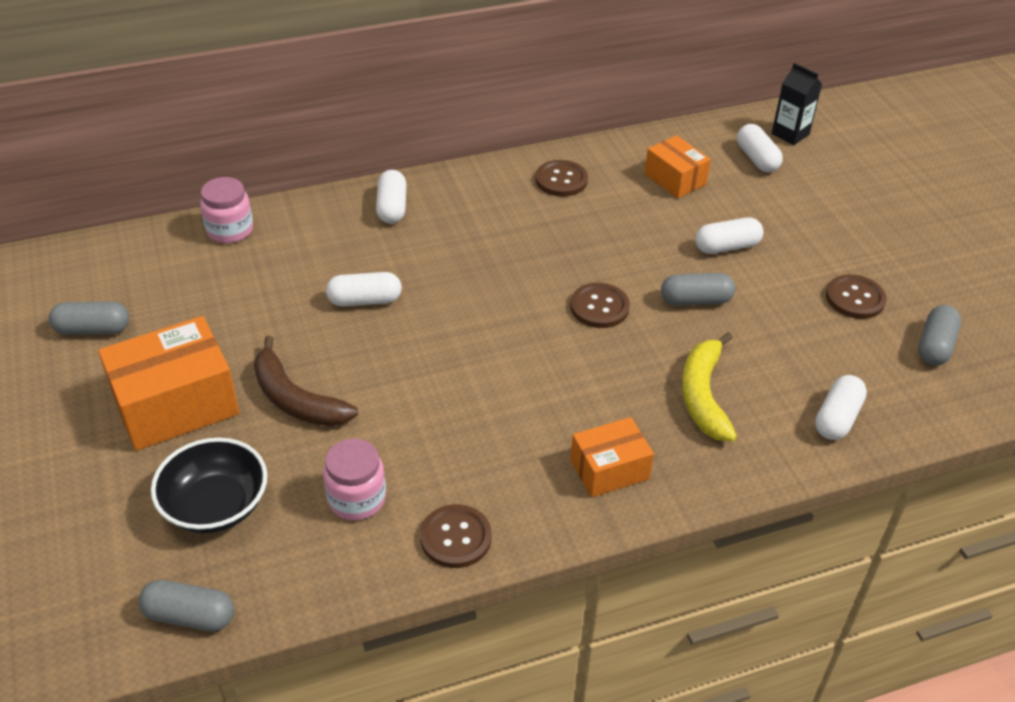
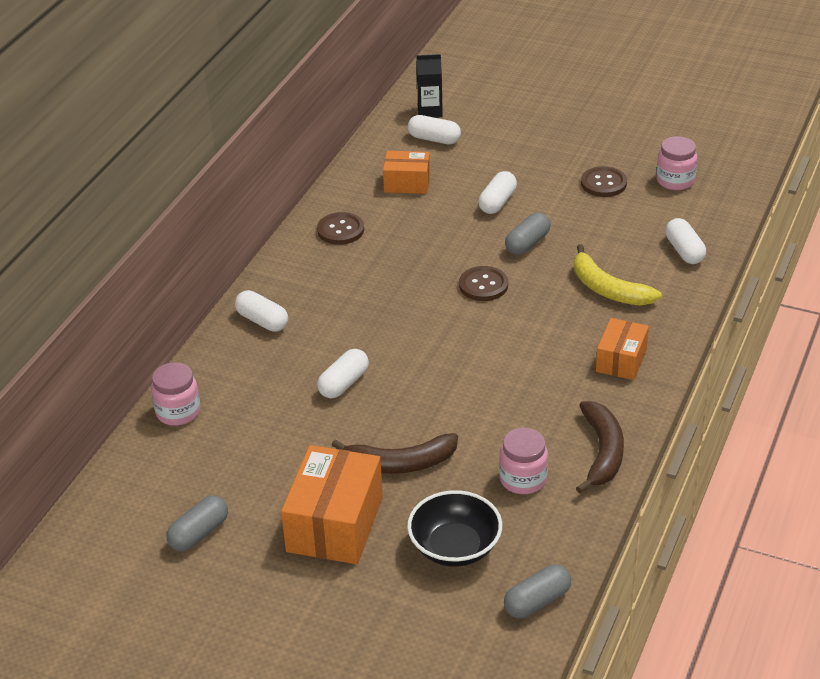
camera: 45 degrees left, 5 degrees down
(456, 538) = (602, 452): brown button -> brown banana
(935, 346) = (675, 180): grey capsule -> pink jar

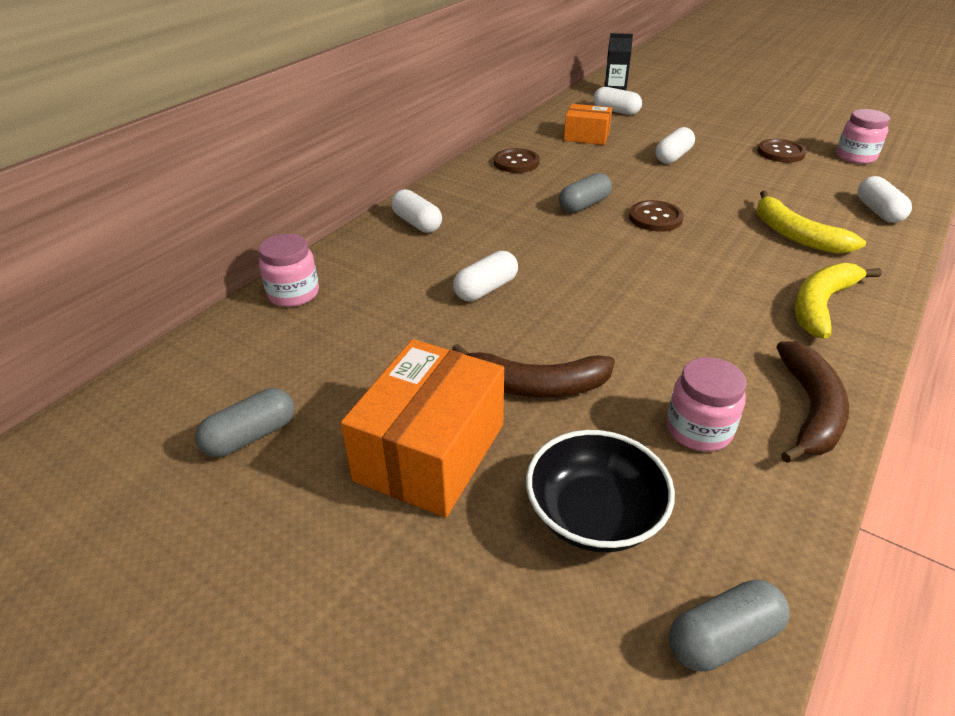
camera: 10 degrees right, 0 degrees up
(527, 243) = (703, 189): grey capsule -> grey capsule (584, 205)
(621, 360) = (821, 305): orange box -> yellow banana

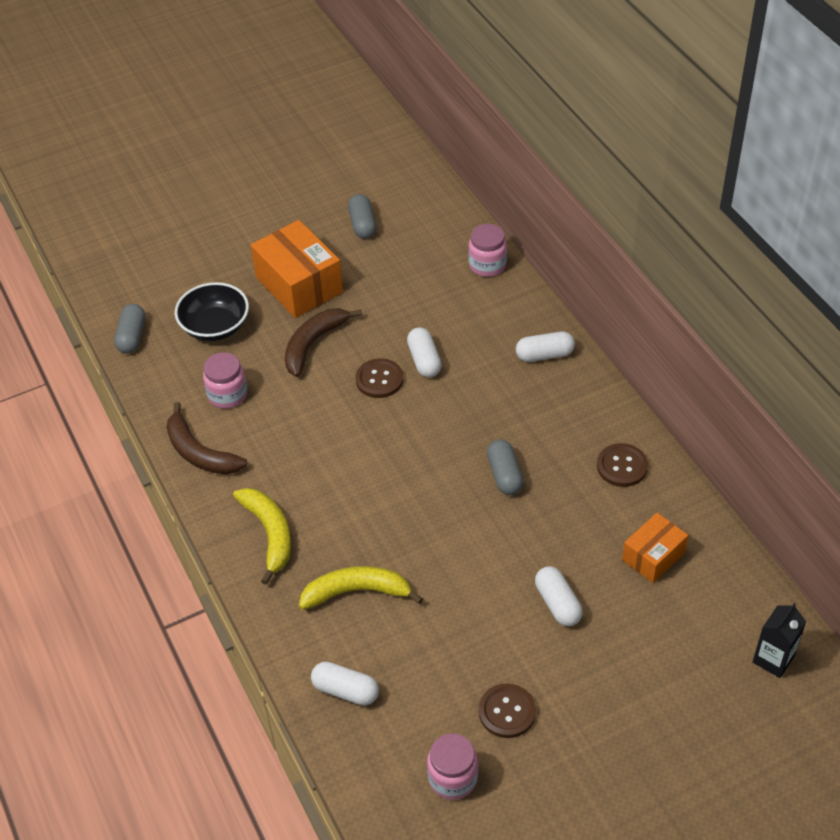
camera: 120 degrees right, 10 degrees up
(616, 111) = (714, 627): white capsule -> none
(655, 218) = (450, 512): brown button -> brown button (379, 379)

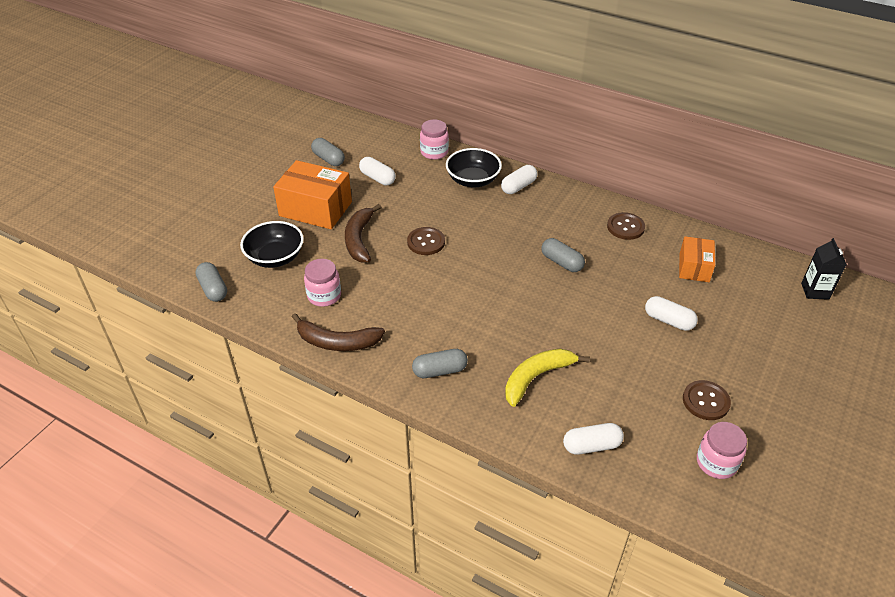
camera: 35 degrees left, 5 degrees down
(269, 534) = (440, 371): yellow banana -> grey capsule
(424, 360) = (445, 219): white capsule -> white capsule (377, 178)
(499, 323) = (473, 180): none -> black bowl

